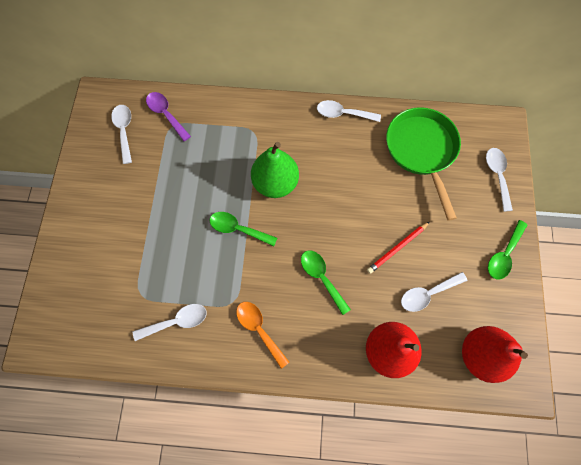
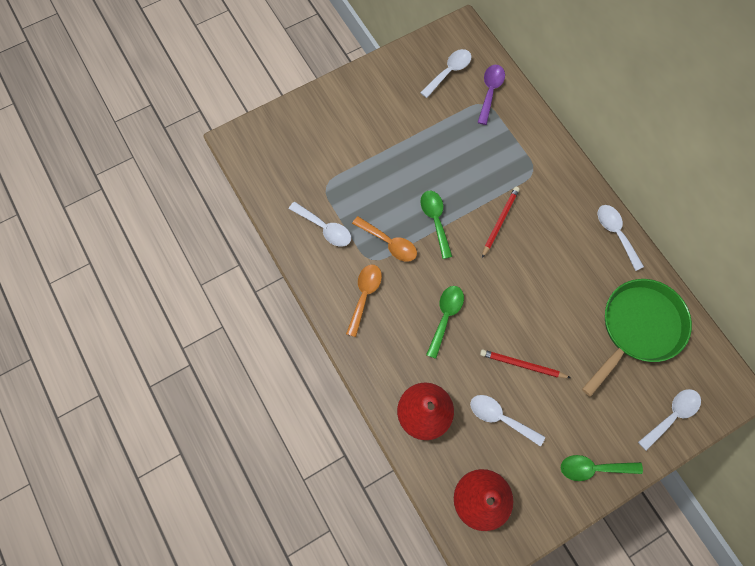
camera: 55 degrees right, 0 degrees up
(229, 278) = (389, 243): none -> orange spoon
(275, 183) = (500, 221): green pear -> red pencil

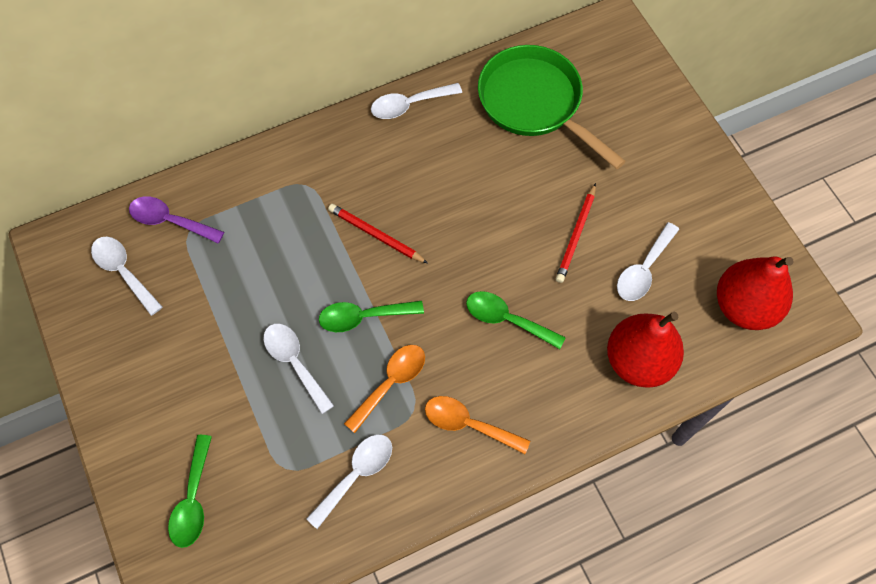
camera: 85 degrees left, 5 degrees down
(593, 468) = (702, 177): green spoon -> green spoon (193, 499)
(672, 416) = (641, 89): white spoon -> white spoon (295, 363)

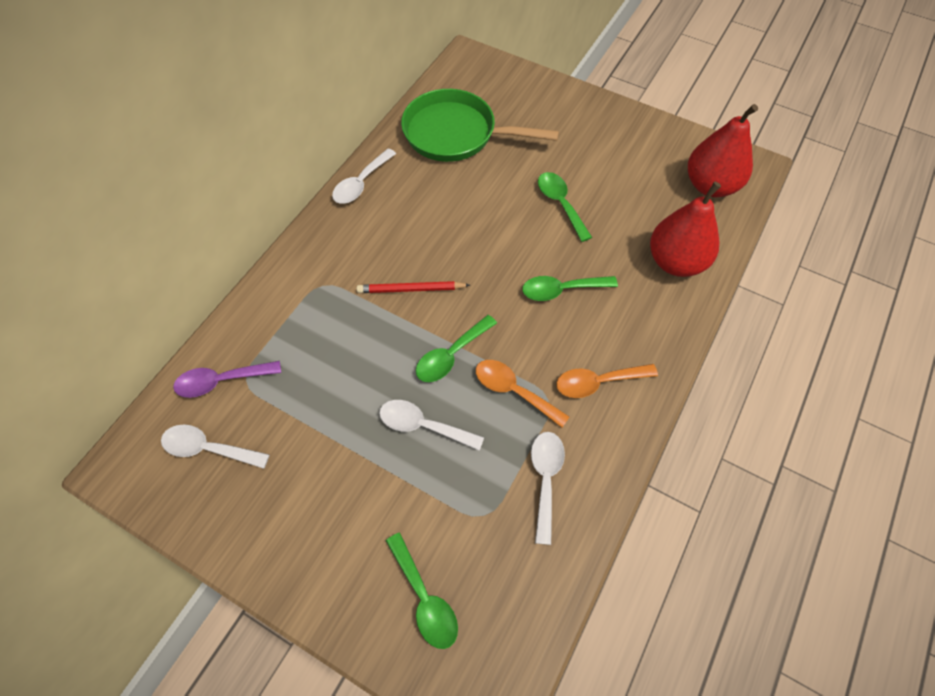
camera: 35 degrees left, 5 degrees down
(391, 383) = (514, 391): orange spoon -> orange spoon turned 60 degrees counterclockwise
(576, 235) = (560, 204): red pencil -> green spoon
(643, 269) = (626, 200): white spoon -> none

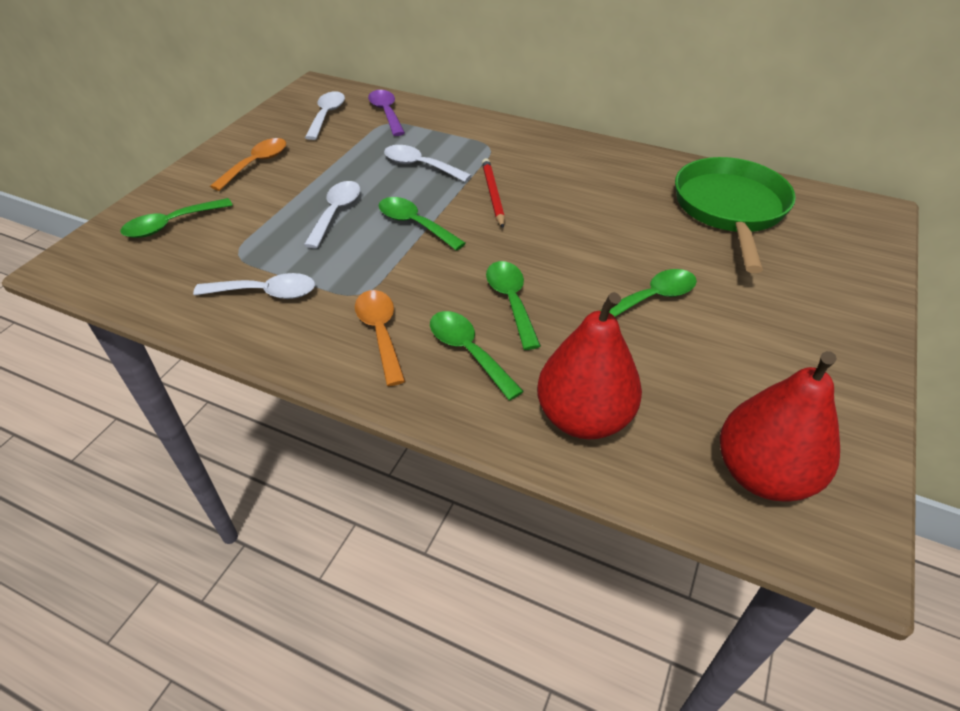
camera: 85 degrees right, 15 degrees down
(361, 183) = (623, 155): white spoon -> white spoon (420, 166)
(514, 391) = (371, 268): orange spoon -> orange spoon (256, 164)
(618, 322) = (468, 352): none -> green spoon

